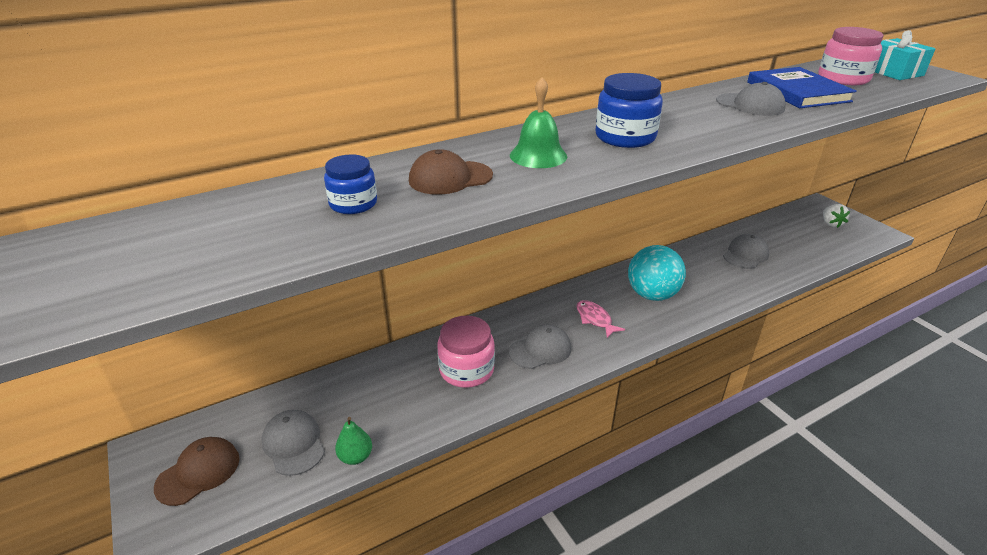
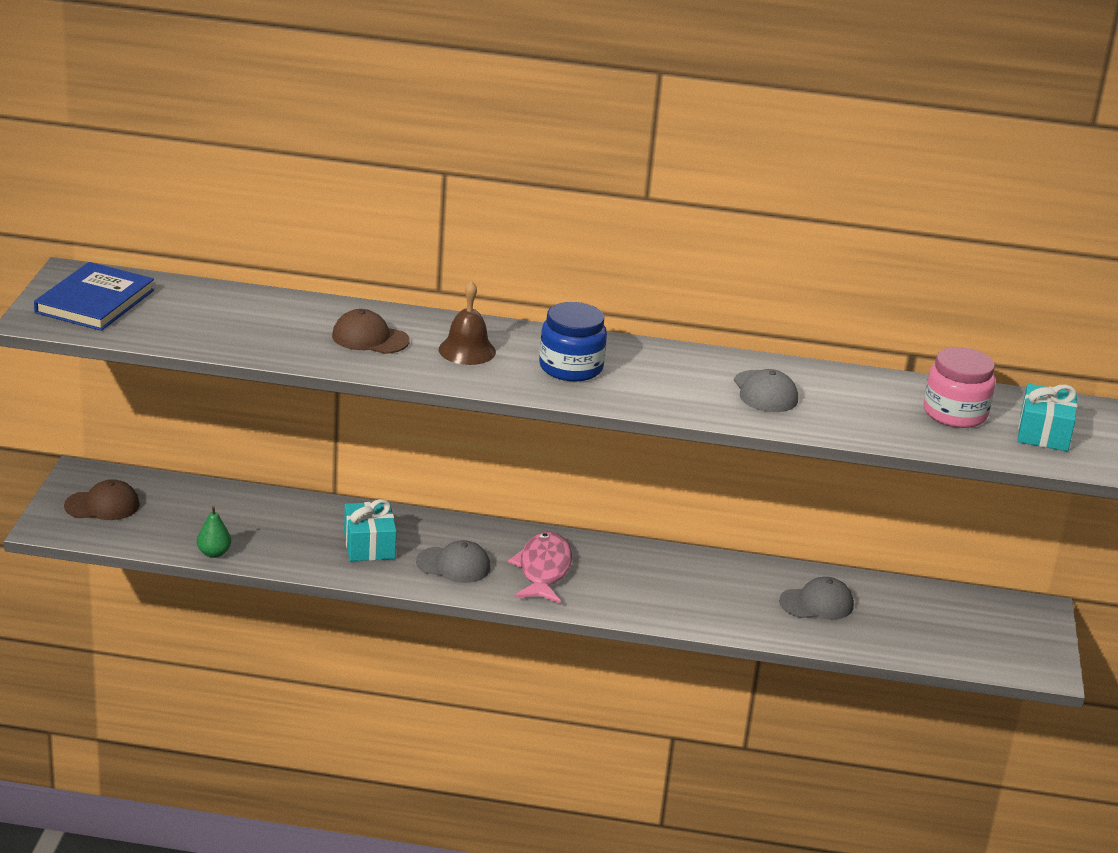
camera: 35 degrees right, 5 degrees down
(294, 444) = (180, 523): grey cap -> none
(353, 204) = (277, 327): blue jar -> none
(466, 370) = (369, 545): pink jar -> turquoise gift
(538, 155) = (467, 350): green bell -> brown bell
(595, 319) = (543, 570): pink fish -> pink fish, size x1.64
(652, 295) = (637, 581): turquoise ball -> none
(797, 92) = (856, 402): blue book -> blue book (95, 301)
(831, 224) = (1001, 632): white strawberry -> none

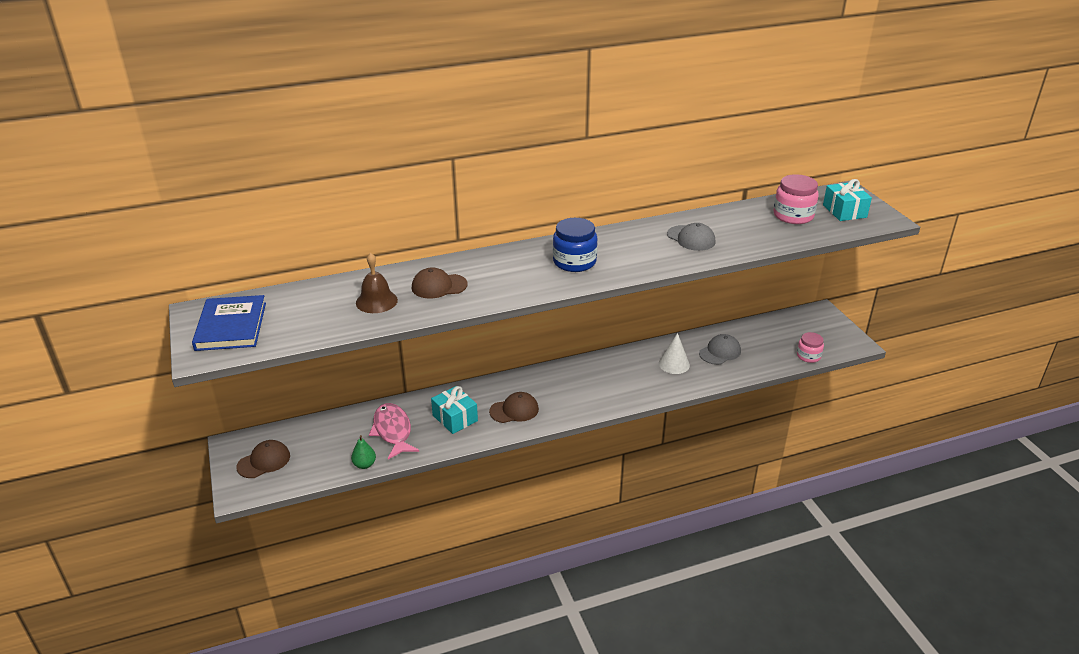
camera: 25 degrees left, 5 degrees up
(453, 565) = (514, 410): grey cap -> brown cap
(467, 350) = (505, 273): brown bell -> brown bell (376, 301)
(543, 570) = (566, 392): pink fish -> pink fish (393, 431)
(731, 593) = (674, 364): none -> white cone
(949, 657) = (808, 356): none -> pink jar

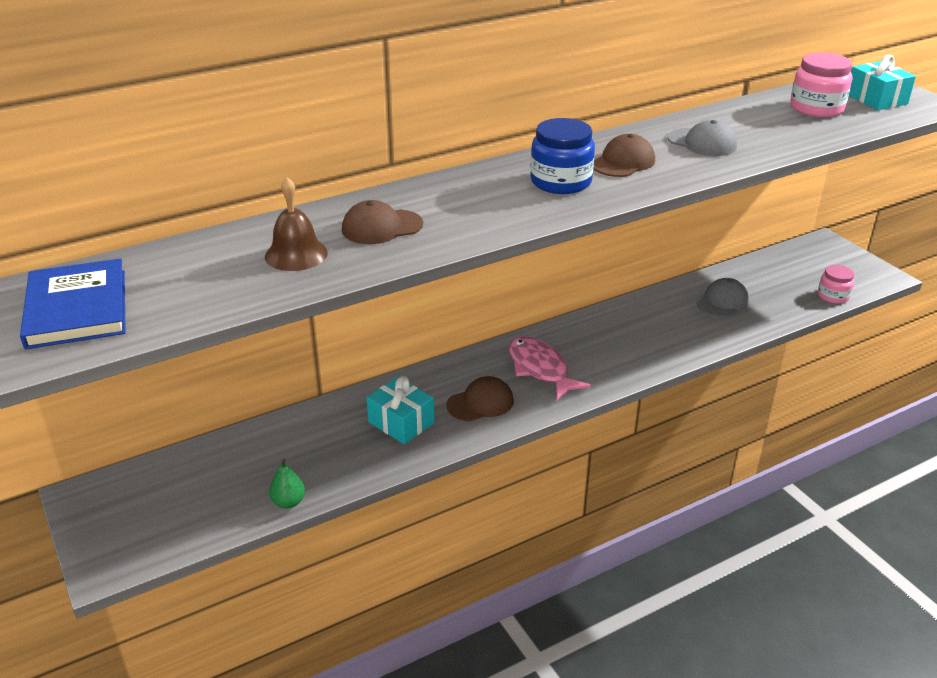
camera: 10 degrees left, 0 degrees up
(264, 461) = (134, 515): brown cap -> brown cap (623, 162)
(393, 431) = (317, 450): pink fish -> pink fish (540, 369)
(674, 364) = (670, 322): white cone -> none

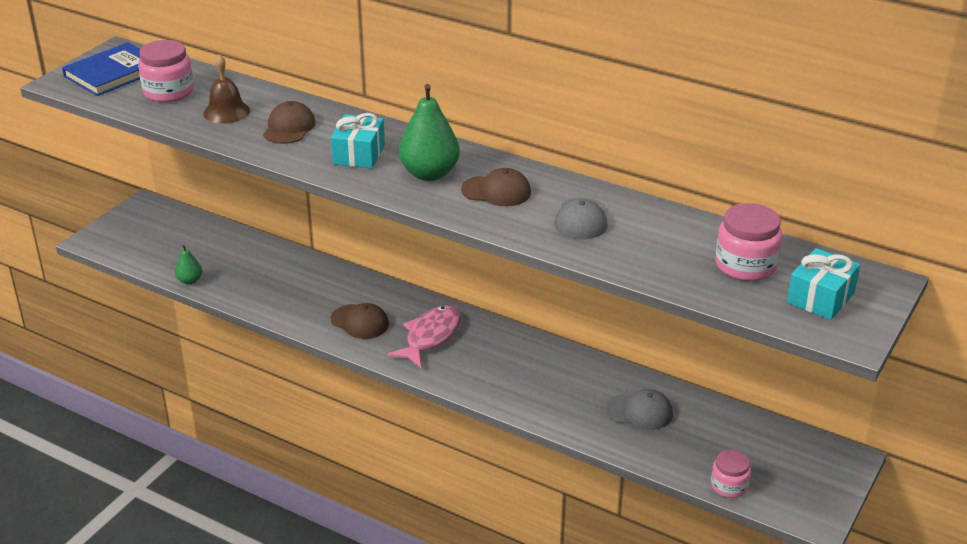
camera: 60 degrees right, 0 degrees up
(190, 280) = (168, 92): none -> pink jar
(381, 227) = (289, 127): brown cap -> brown cap turned 60 degrees clockwise
(401, 422) = (307, 294): turquoise gift -> turquoise gift (359, 154)
(561, 182) = (429, 174): blue jar -> green pear

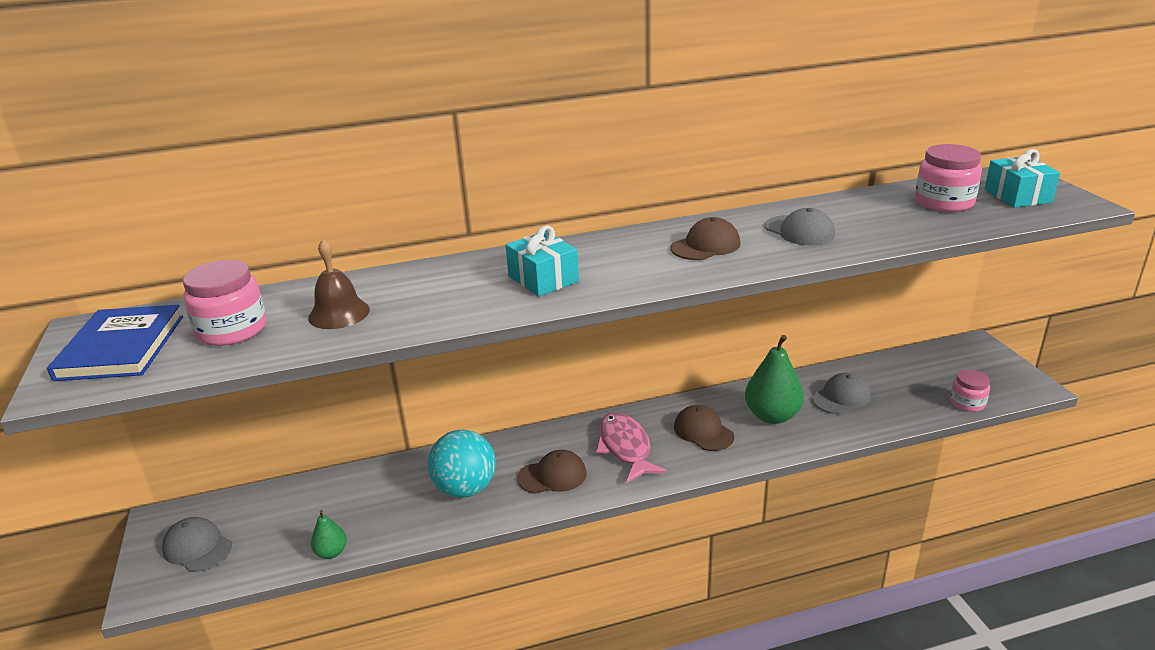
camera: 45 degrees left, 5 degrees down
(140, 232) = (197, 547): none -> grey cap
(289, 127) = (433, 293): brown cap -> brown cap (703, 431)
(303, 294) = (465, 489): none -> turquoise ball
(429, 174) = (631, 261): green pear -> green pear (772, 416)

